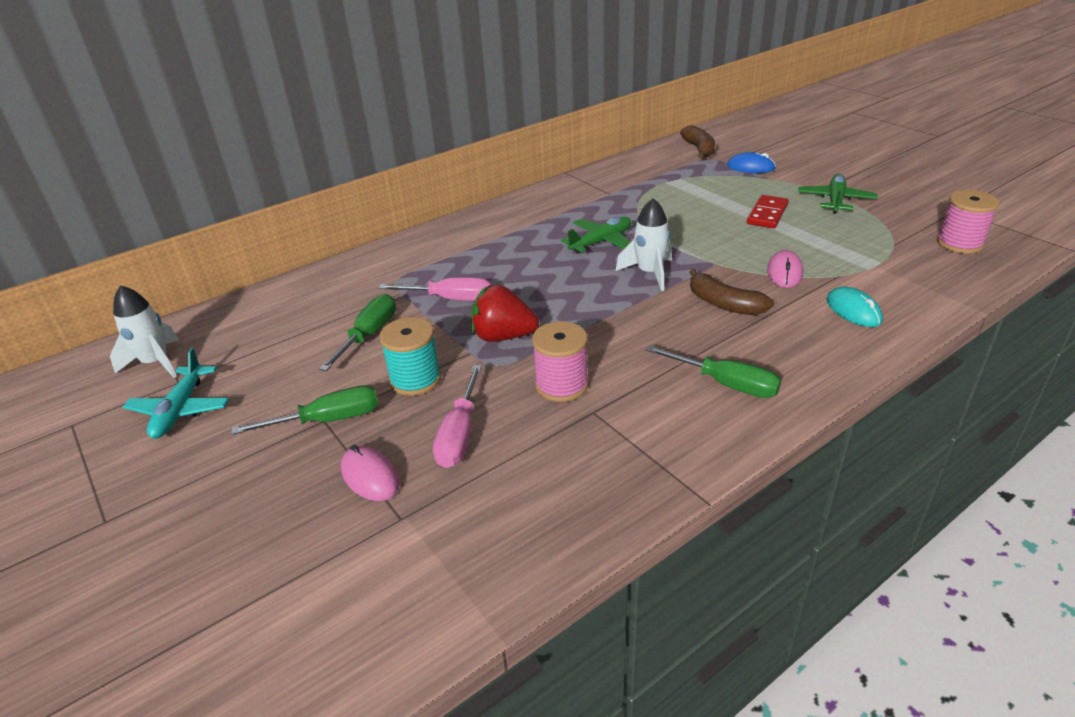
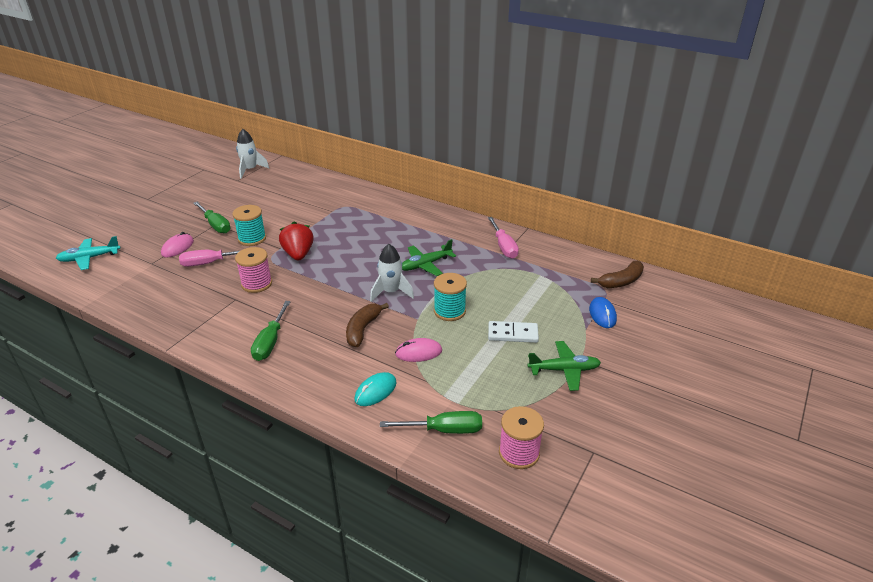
camera: 65 degrees right, 0 degrees up
(180, 410) = (217, 188): turquoise plane -> turquoise plane (89, 258)
(369, 335) = (287, 214): green screwdriver -> green screwdriver (443, 430)
(450, 299) = (331, 228): pink screwdriver -> pink screwdriver (503, 246)
(601, 242) = (425, 265): green plane -> green plane turned 120 degrees clockwise
(709, 242) = (449, 311): none -> turquoise spool
(767, 214) = (512, 334): red domino -> white domino

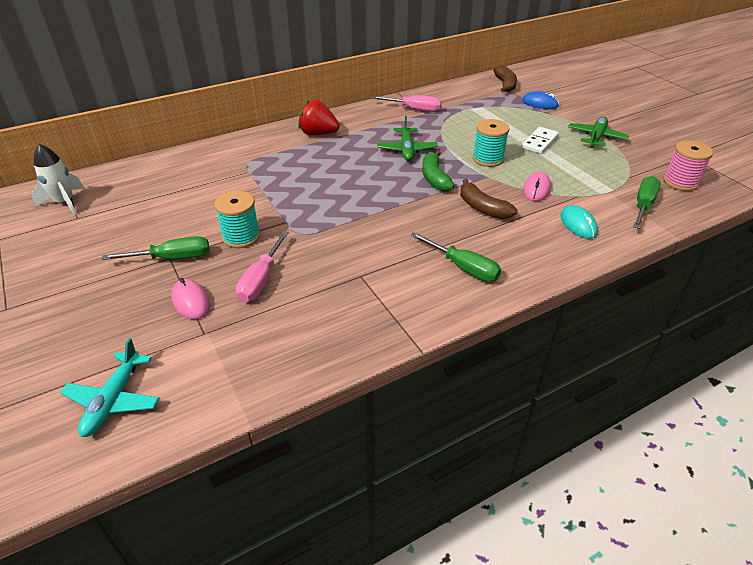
camera: 60 degrees left, 5 degrees up
(256, 284) = (343, 254): pink spool -> none
(298, 254) = (312, 213): red strawberry -> red strawberry (318, 134)
(391, 292) = (434, 178): white rocket -> green banana

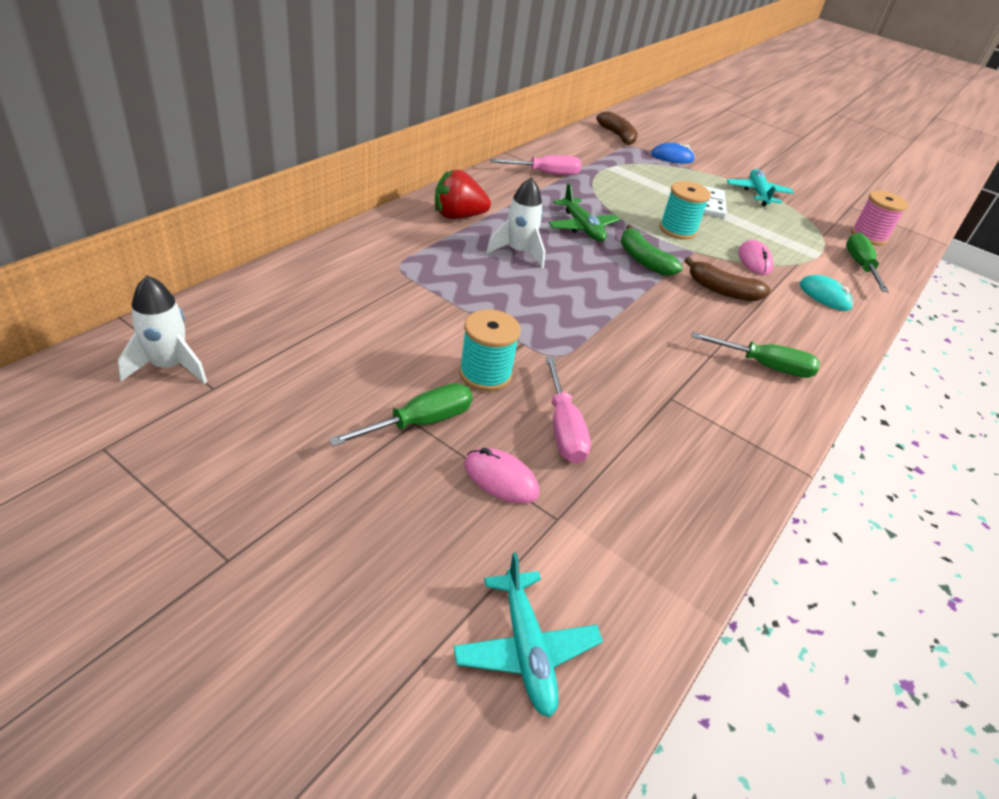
camera: 30 degrees left, 0 degrees up
(340, 162) = (518, 252): none -> white rocket
(596, 137) = (757, 193): green plane -> turquoise plane

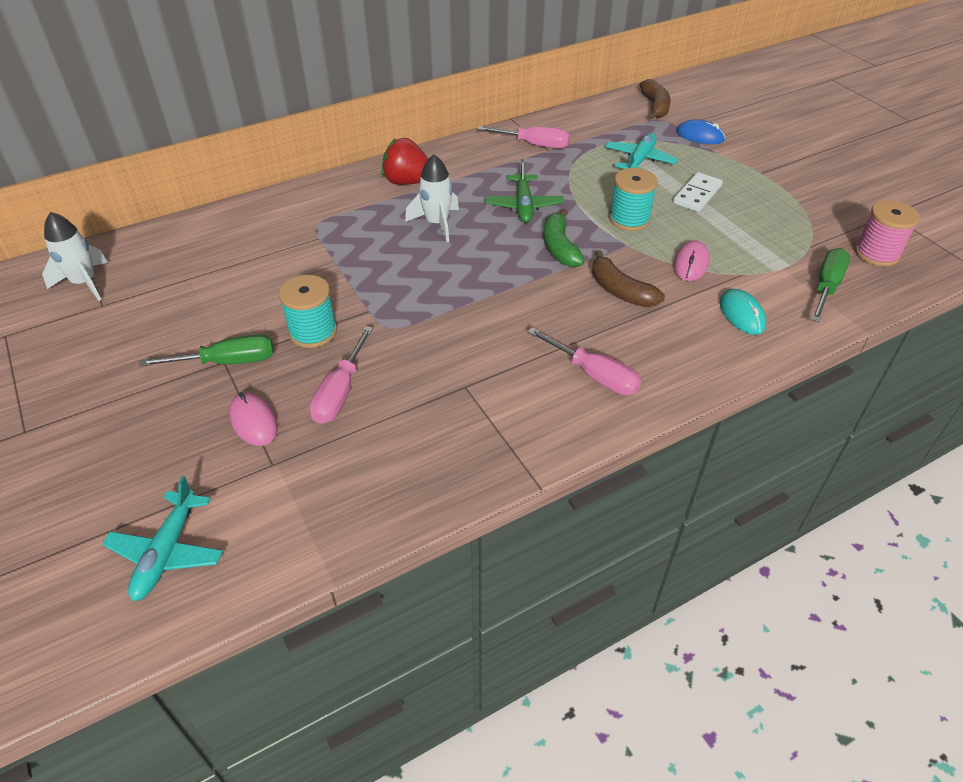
camera: 30 degrees right, 5 degrees up
(757, 193) = (771, 187): turquoise plane -> turquoise plane (639, 160)
(764, 366) = (593, 375): green screwdriver -> pink screwdriver

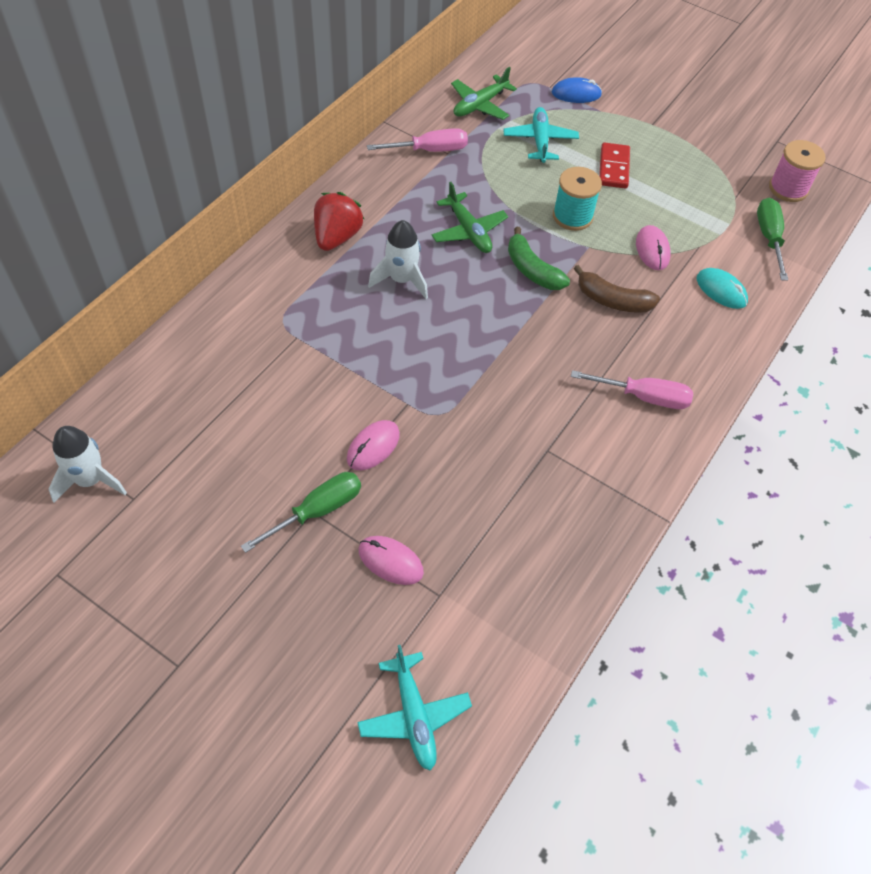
camera: 30 degrees left, 10 degrees up
(313, 332) = (373, 447): turquoise spool -> pink mouse
(340, 391) = (445, 499): pink screwdriver -> none
(408, 182) = (337, 237): red strawberry -> red strawberry turned 120 degrees clockwise
(603, 125) = (480, 105): none -> green plane
(655, 107) = (514, 67): brown banana -> none
(697, 195) = (614, 168): white domino -> red domino

